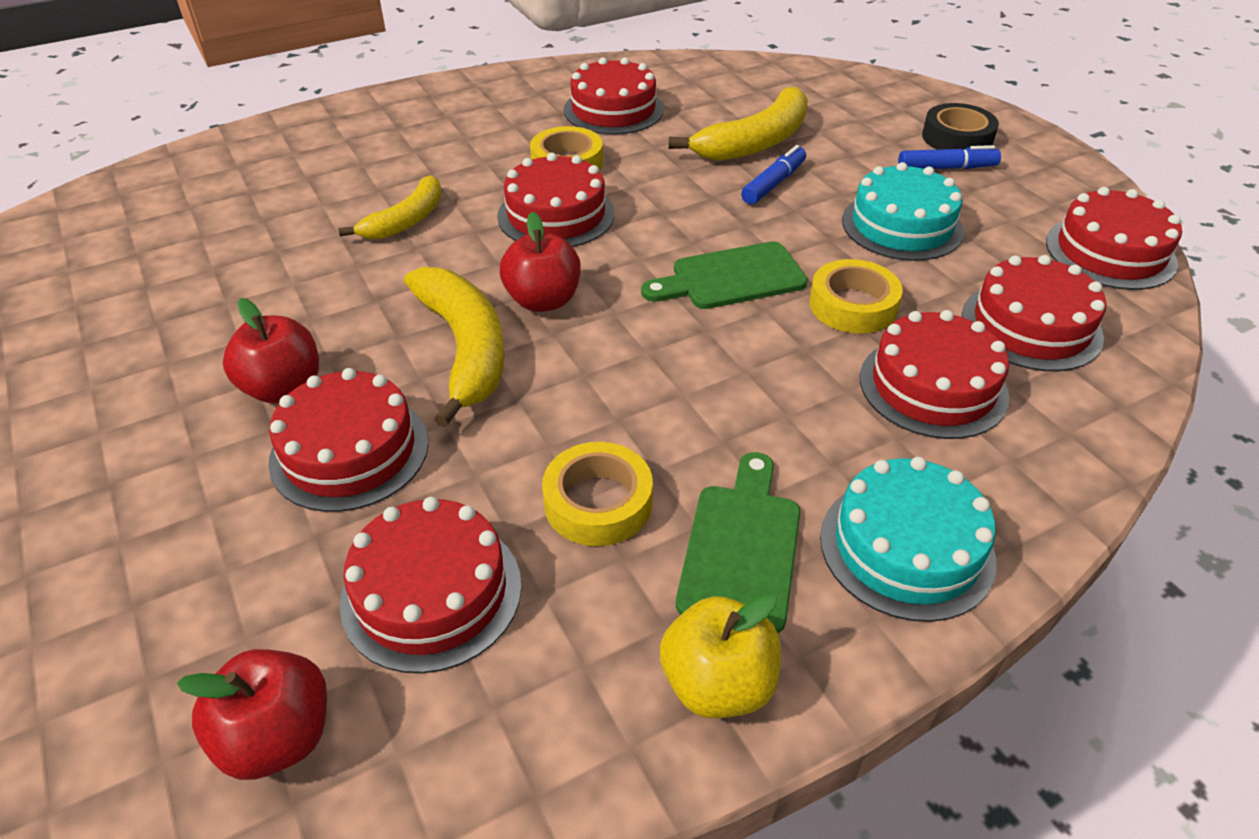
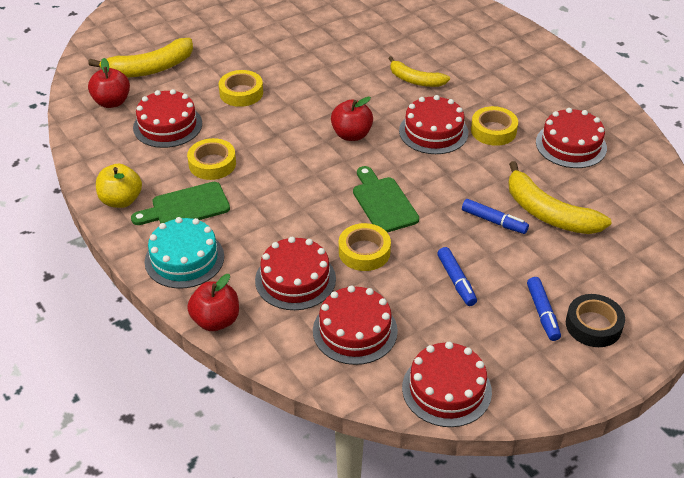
camera: 85 degrees right, 0 degrees up
(283, 388) = (279, 68): red apple -> red apple (216, 320)
(349, 451) = (241, 93): red cake -> yellow tape
(465, 349) = (310, 114): yellow banana -> yellow banana (150, 68)
(742, 548) = (186, 207): green cutting board -> green cutting board turned 150 degrees clockwise
(902, 225) = (456, 281): turquoise cake -> blue marker

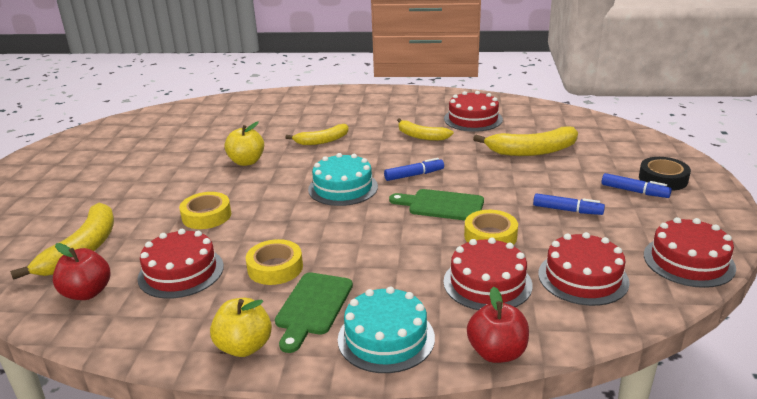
camera: 50 degrees left, 15 degrees down
(335, 63) = (246, 162): none -> yellow apple
(351, 135) = (343, 188): red apple -> turquoise cake
(433, 132) = (390, 156): red cake -> none
(493, 131) = (421, 136): yellow tape -> yellow banana
(494, 221) = (518, 172): blue marker -> blue marker (414, 175)

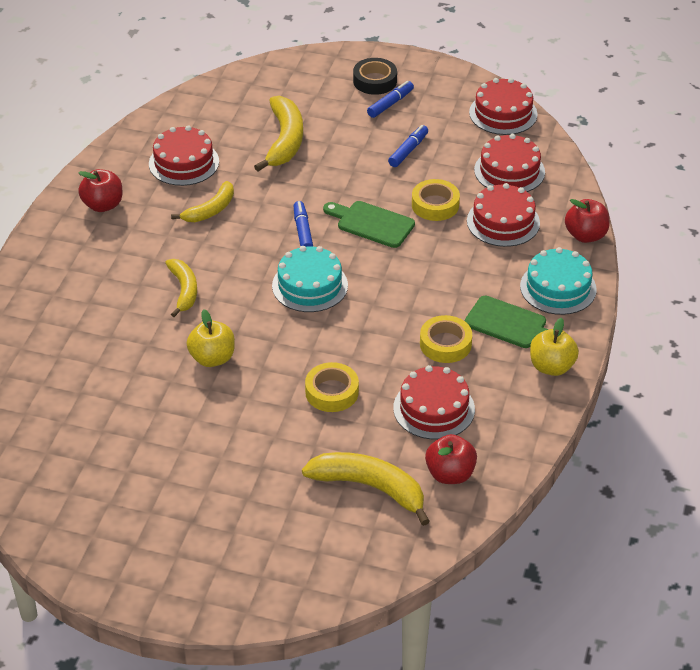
camera: 80 degrees left, 15 degrees up
(406, 102) = (103, 205): none -> red apple
(441, 205) = (371, 223): green cutting board -> green cutting board turned 90 degrees clockwise

